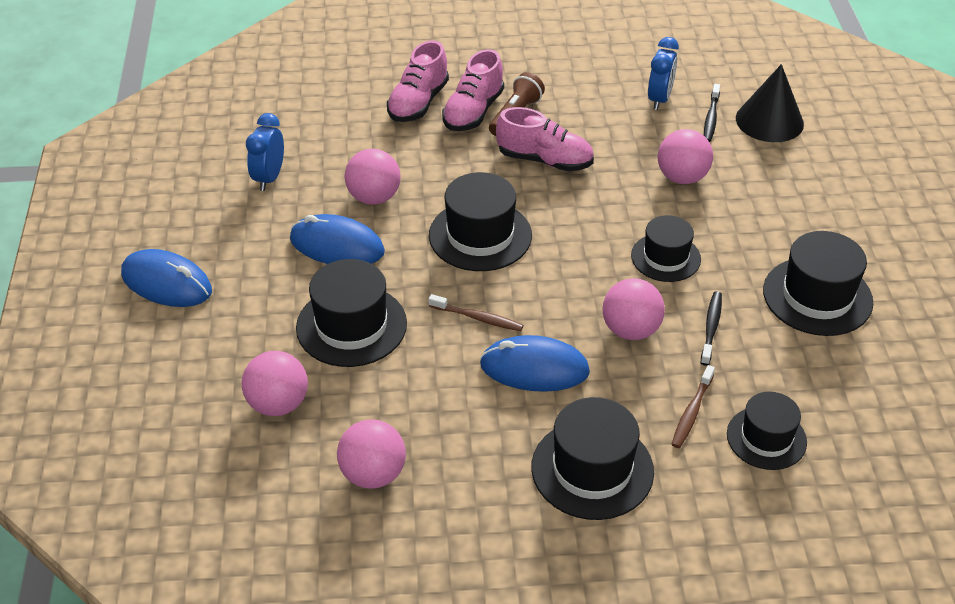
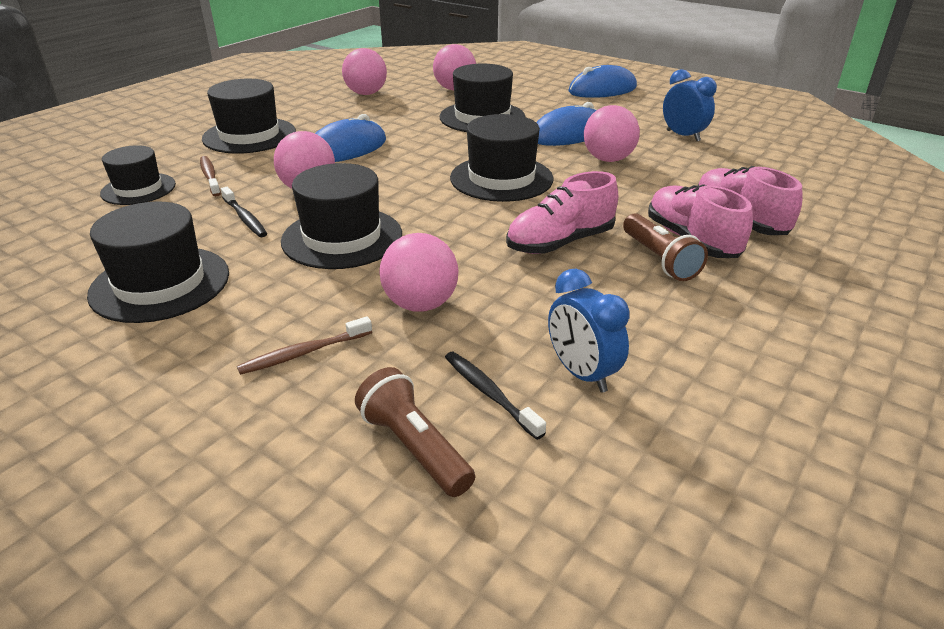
camera: 130 degrees right, 10 degrees down
(478, 318) = (420, 149): brown toothbrush -> brown toothbrush (304, 353)
(665, 257) = (342, 237): black hat -> black hat, size x1.51
(769, 121) = (414, 447): black cone -> brown flashlight

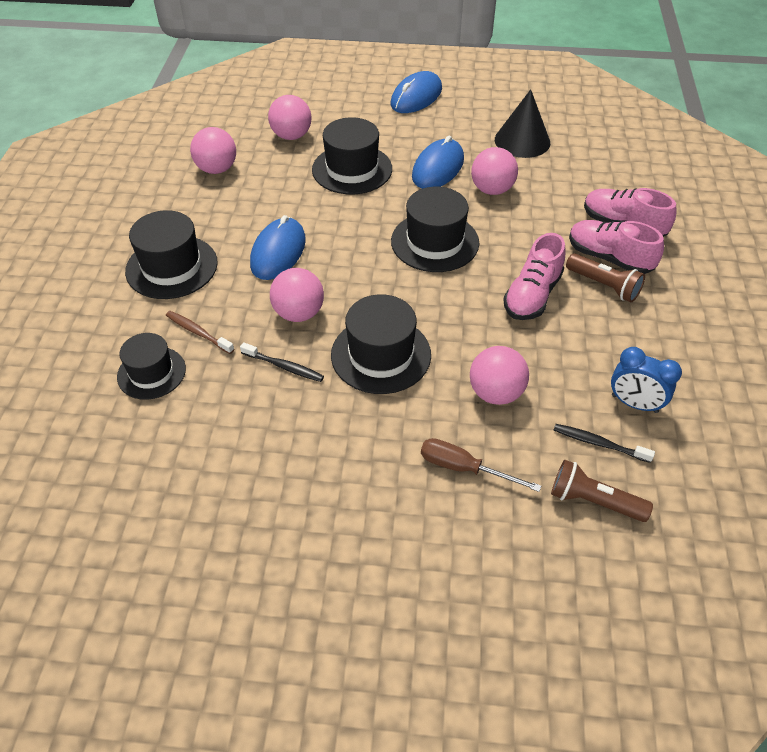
camera: 30 degrees left, 15 degrees up
(160, 284) = (297, 459): black hat -> none
(304, 353) = (464, 468): brown toothbrush -> brown screwdriver
(683, 136) = (522, 141): blue clock -> black cone

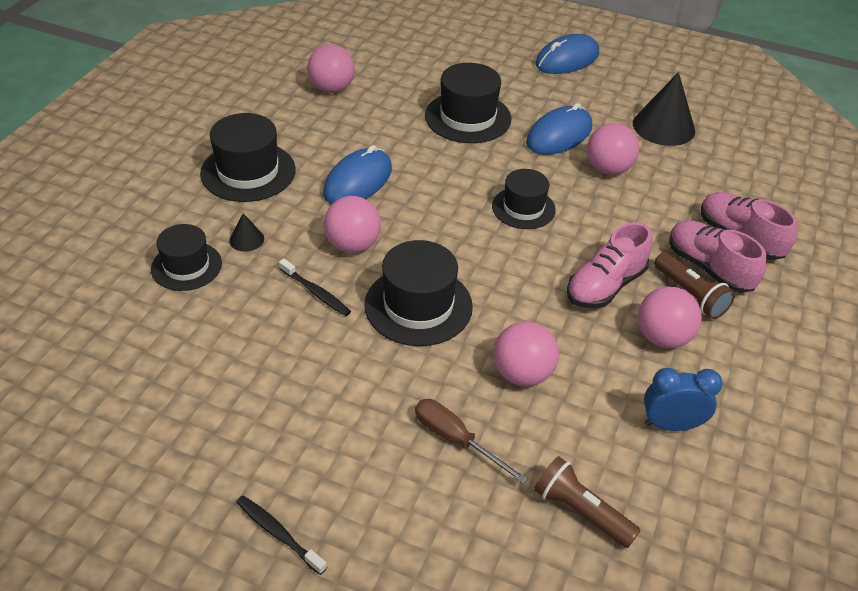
camera: 15 degrees right, 5 degrees down
(198, 332) = (246, 239): brown toothbrush -> black cone
(291, 136) = (420, 72): pink ball -> pink ball (662, 337)
(435, 242) = (523, 208): black hat -> black hat, size x0.66
(599, 443) = (613, 455): black toothbrush -> black toothbrush (278, 534)
(634, 404) = (671, 425): blue clock -> blue clock turned 135 degrees clockwise

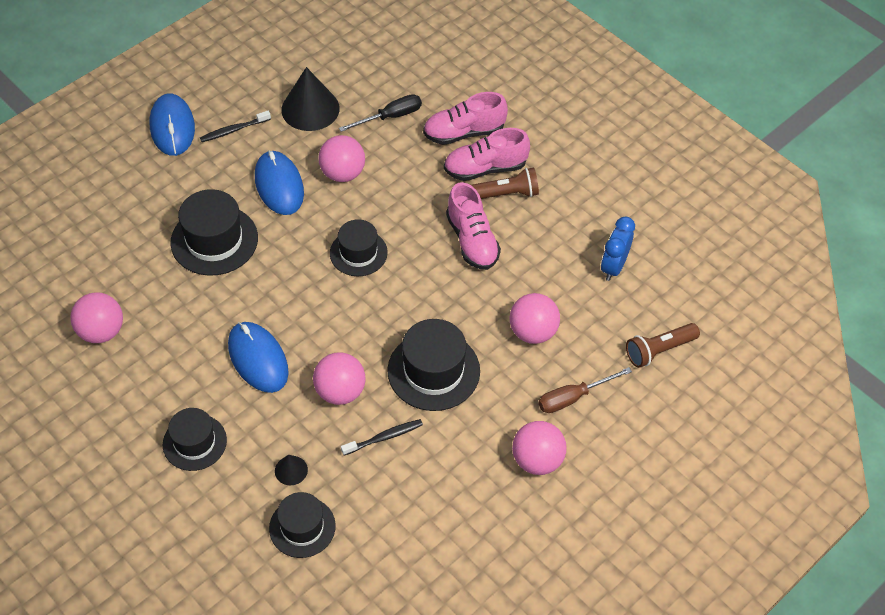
camera: 65 degrees left, 10 degrees up
(248, 172) = (194, 442): black hat -> black hat, size x0.66
(278, 534) = (607, 534): black toothbrush -> black toothbrush (234, 130)
(662, 337) = (538, 232): pink ball -> pink ball (537, 460)
(706, 179) = (390, 117): none -> black screwdriver

